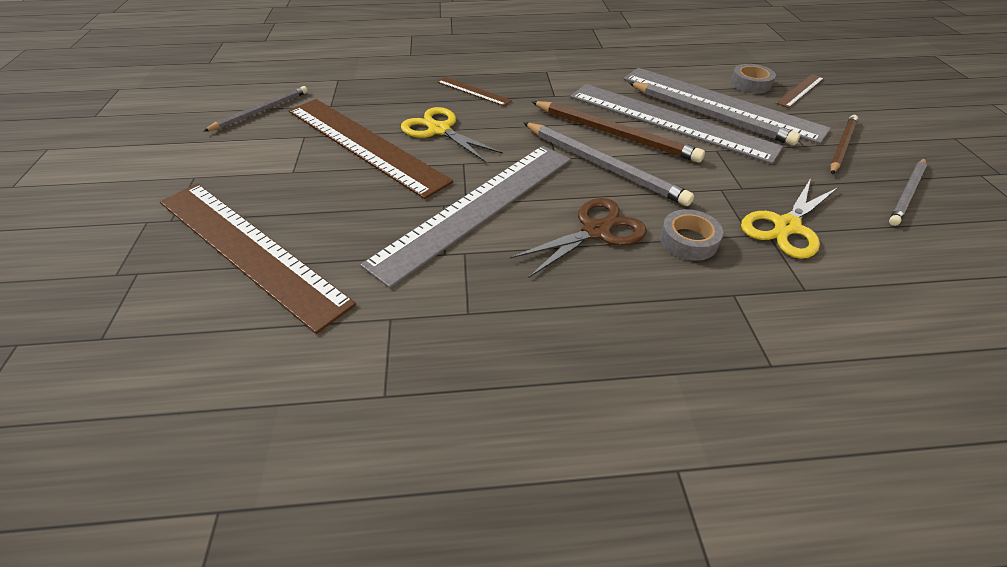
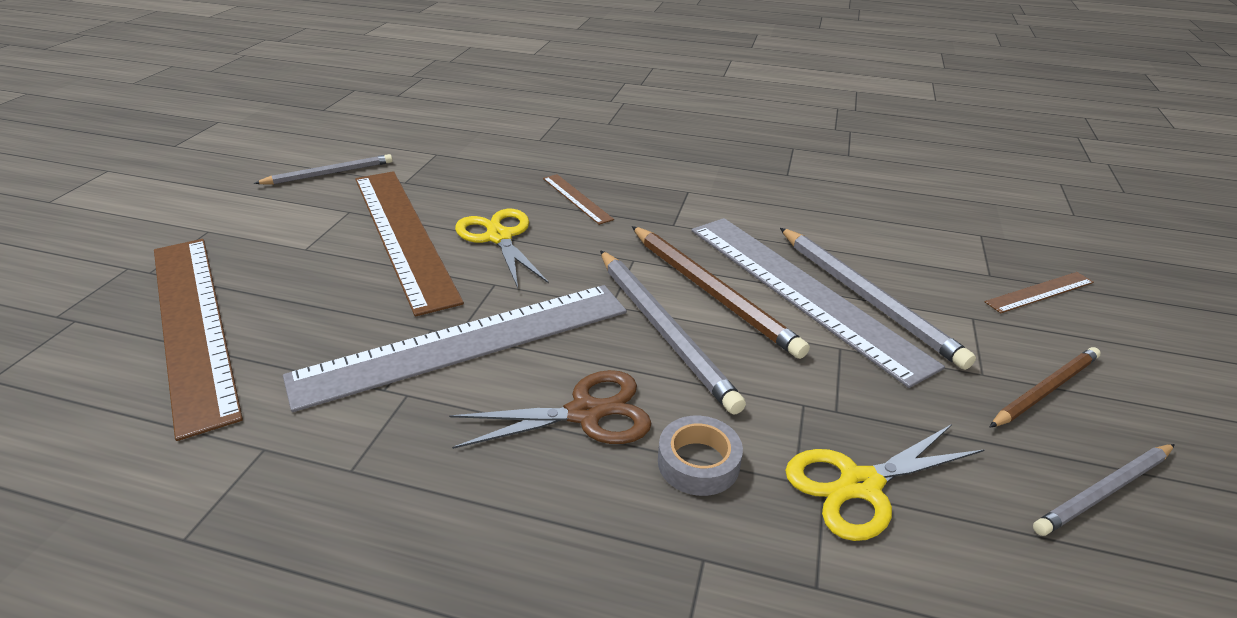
camera: 20 degrees right, 10 degrees down
(719, 103) = (896, 283): grey ruler -> none
(750, 84) = (965, 266): grey tape -> none

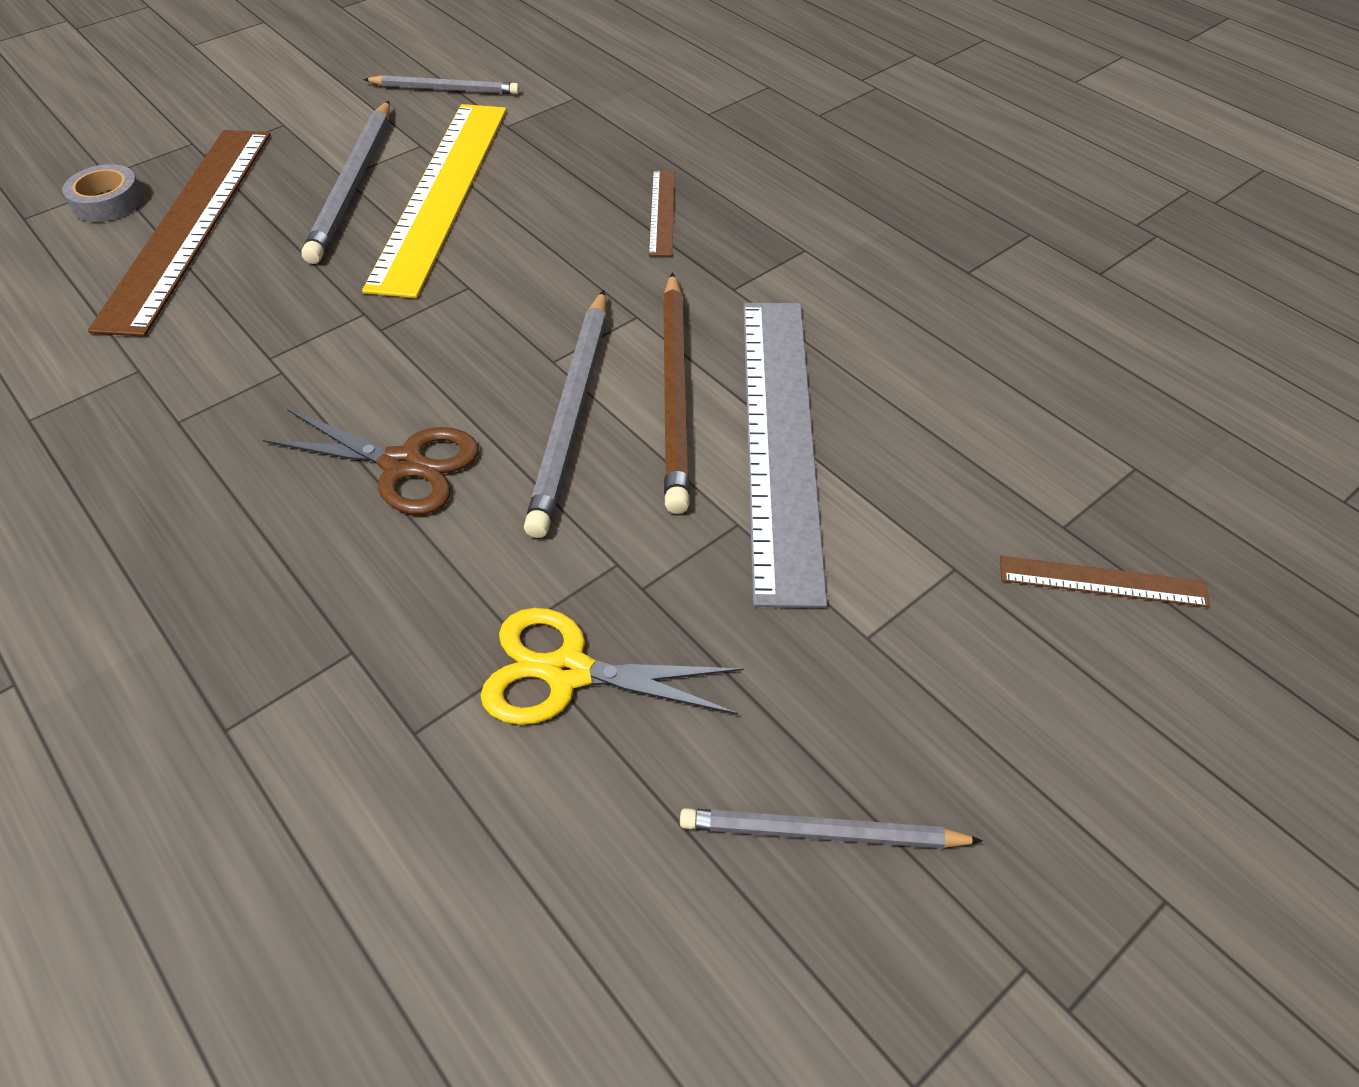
camera: 35 degrees right, 15 degrees up
(403, 235) = (441, 193): brown ruler -> yellow ruler
(465, 343) = (377, 341): grey ruler -> none
(499, 237) = (528, 232): yellow scissors -> none
(698, 463) = (446, 565): grey tape -> grey tape (108, 202)
(866, 298) = (849, 480): grey pencil -> grey pencil (353, 185)
(1045, 390) = (920, 696): brown pencil -> none

